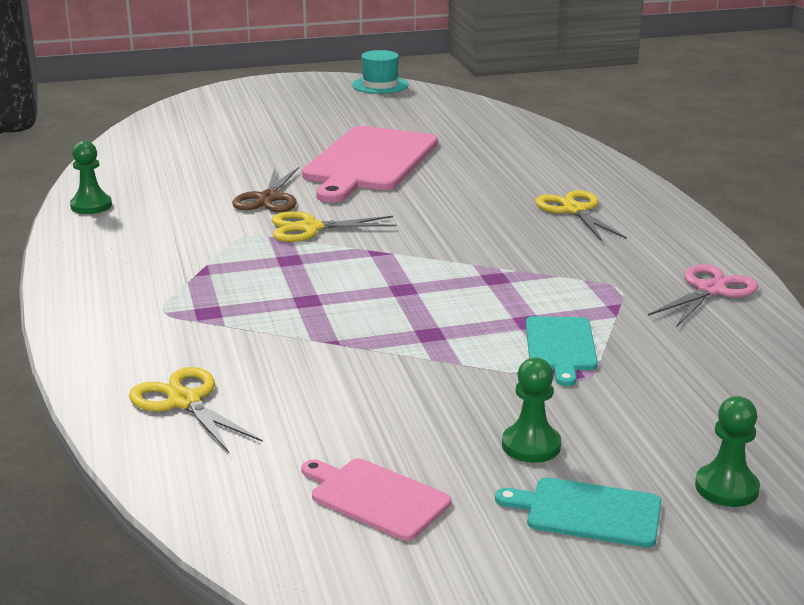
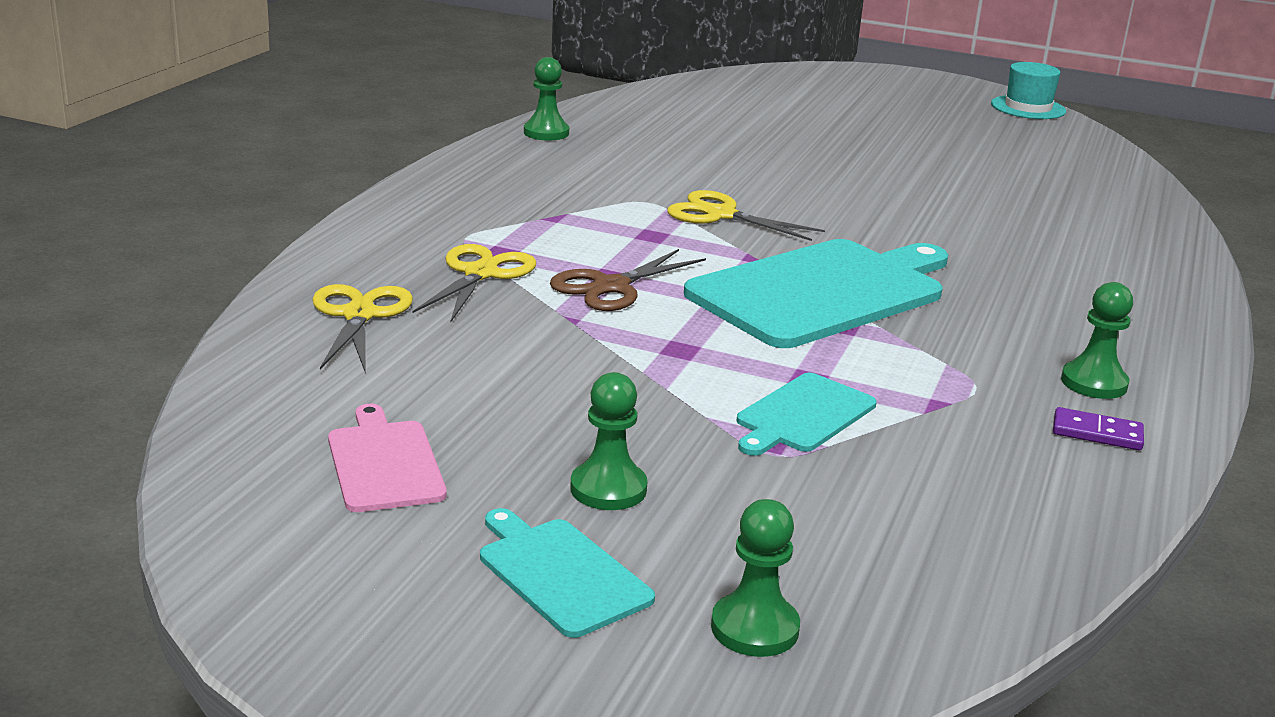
camera: 35 degrees right, 0 degrees up
(269, 198) = (723, 176): brown scissors -> brown scissors (611, 287)
(369, 162) = (888, 175): pink cutting board -> none
(451, 259) = (823, 292): none -> turquoise cutting board
(574, 210) = (1058, 294): yellow scissors -> yellow scissors (480, 274)
(667, 260) = (1094, 383): none -> green pawn
(710, 290) = (1097, 433): pink scissors -> purple domino

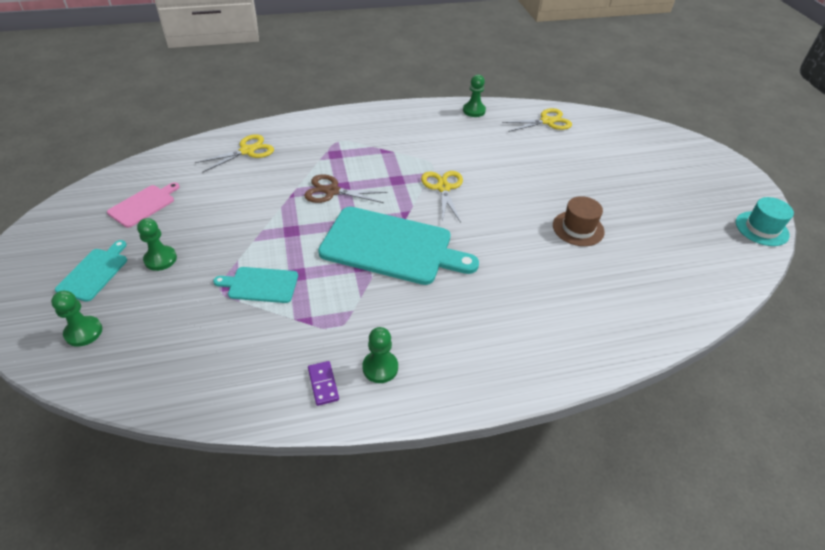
camera: 55 degrees right, 20 degrees up
(480, 274) = (310, 158): yellow scissors -> yellow scissors (547, 121)
(922, 179) = (578, 228): none -> brown hat

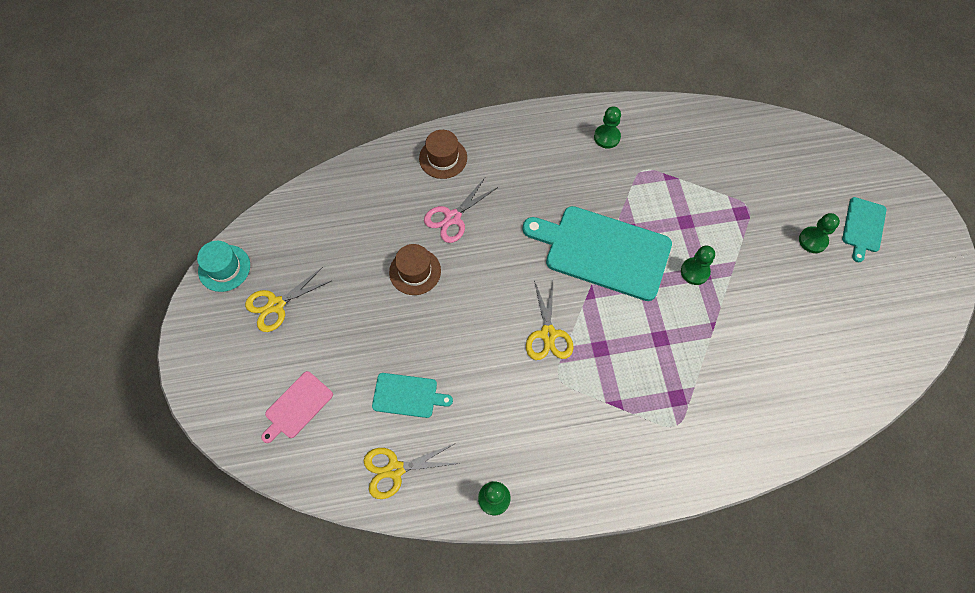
camera: 175 degrees left, 20 degrees up
(83, 332) = (839, 170): green pawn -> green pawn (695, 272)
(143, 205) = (863, 311): pink cutting board -> pink cutting board (297, 406)
(247, 151) = (785, 404): yellow scissors -> yellow scissors (276, 305)
(260, 285) = (715, 211): turquoise cutting board -> turquoise cutting board (407, 396)
(323, 384) = (646, 126): purple domino -> none
(332, 191) = (671, 330): brown scissors -> none
(556, 273) = (452, 218): none -> pink scissors
(588, 335) = (443, 158): none -> brown hat

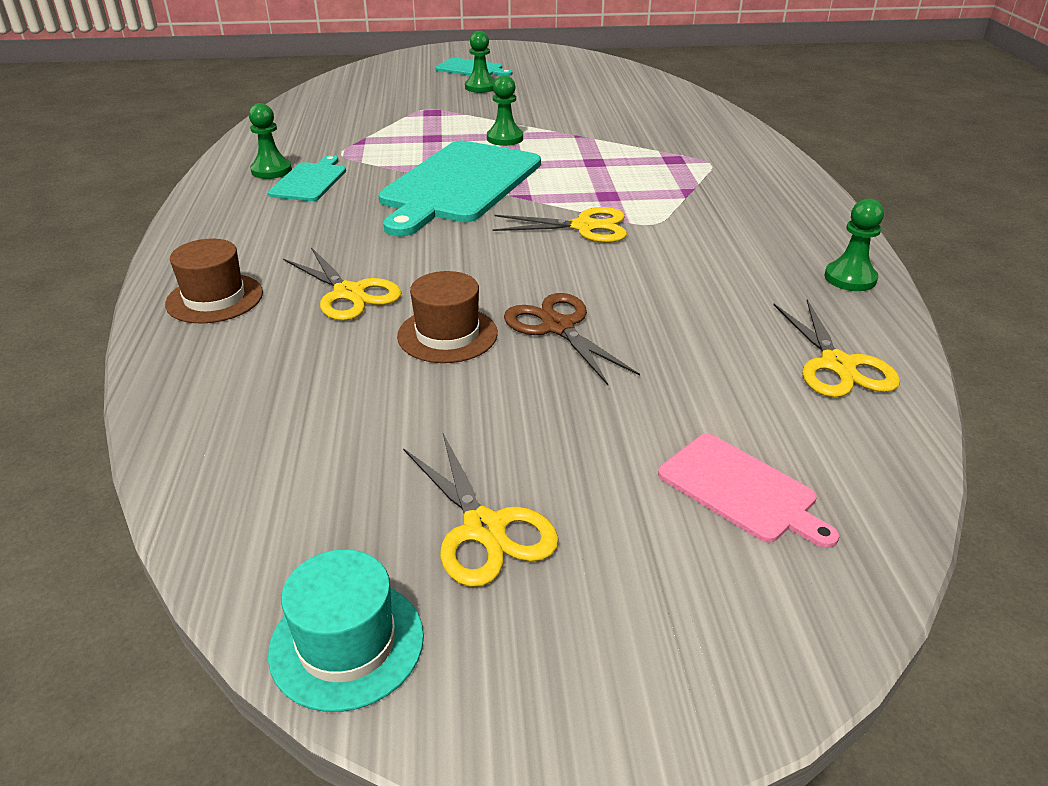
camera: 85 degrees left, 30 degrees down
(407, 396) = (696, 349): turquoise cutting board -> turquoise cutting board (310, 181)
(425, 324) = (558, 327): none -> brown scissors
(452, 218) = (349, 293): pink scissors -> yellow scissors

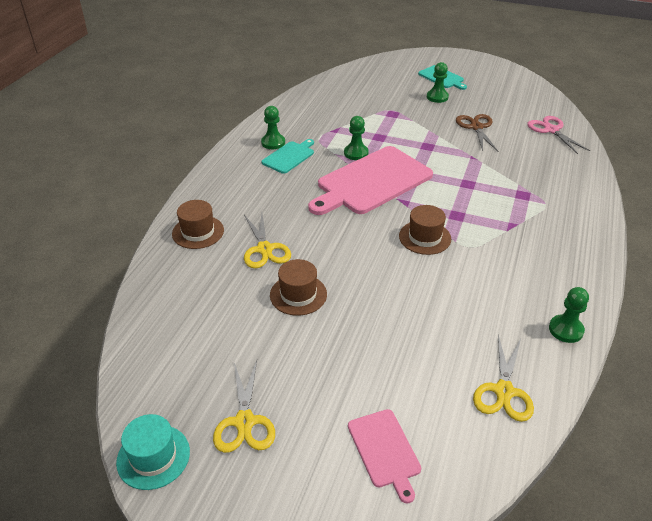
camera: 25 degrees right, 5 degrees up
(458, 184) = (371, 182): turquoise cutting board -> pink cutting board
(505, 138) = (423, 148): green pawn -> green pawn (356, 153)
(558, 327) = (360, 309): brown scissors -> brown scissors (476, 127)
(584, 227) = (424, 237): yellow scissors -> brown hat
(652, 95) = (551, 130): none -> pink scissors

